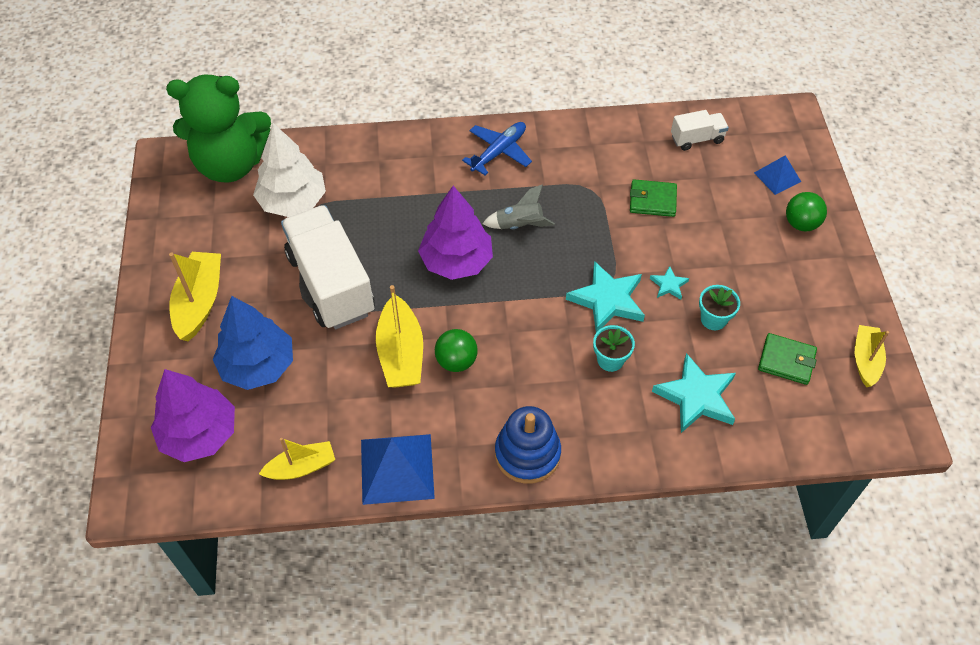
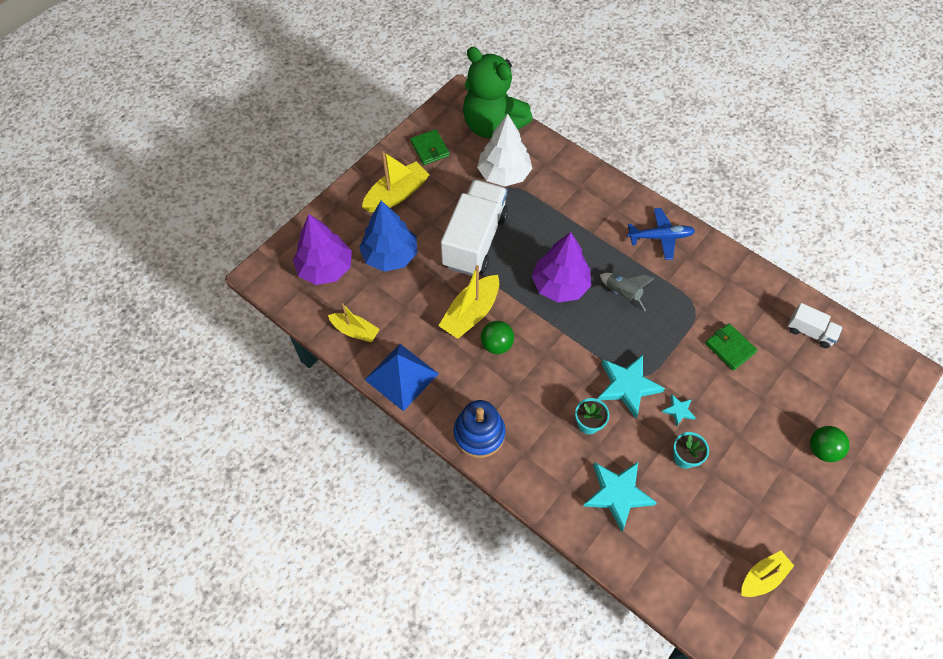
camera: 45 degrees right, 5 degrees up
(777, 177) = (841, 404): blue pyramid -> none
(786, 361) = (704, 527): green wallet -> green wallet (430, 149)

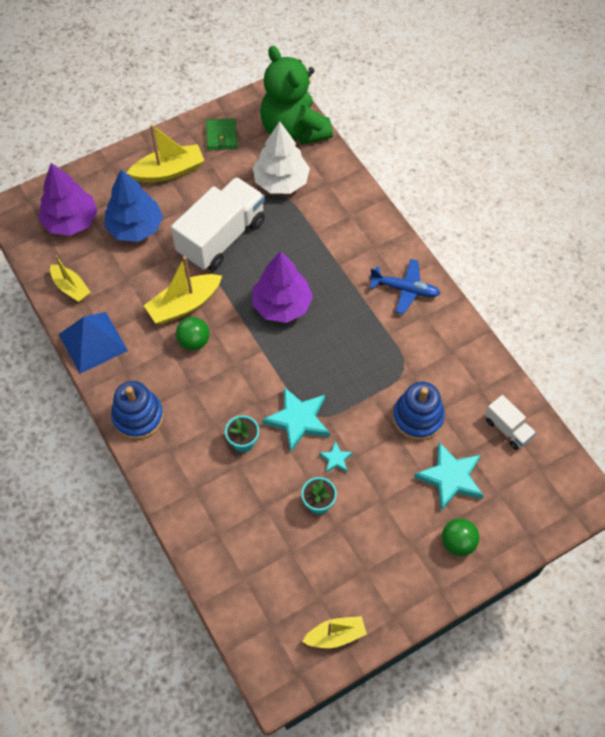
camera: 20 degrees right, 0 degrees up
(617, 494) = (238, 514): turquoise star -> turquoise star (450, 478)
(622, 294) = (338, 332): grey rocket -> none
(730, 348) = (418, 417): green wallet -> blue stacking toy

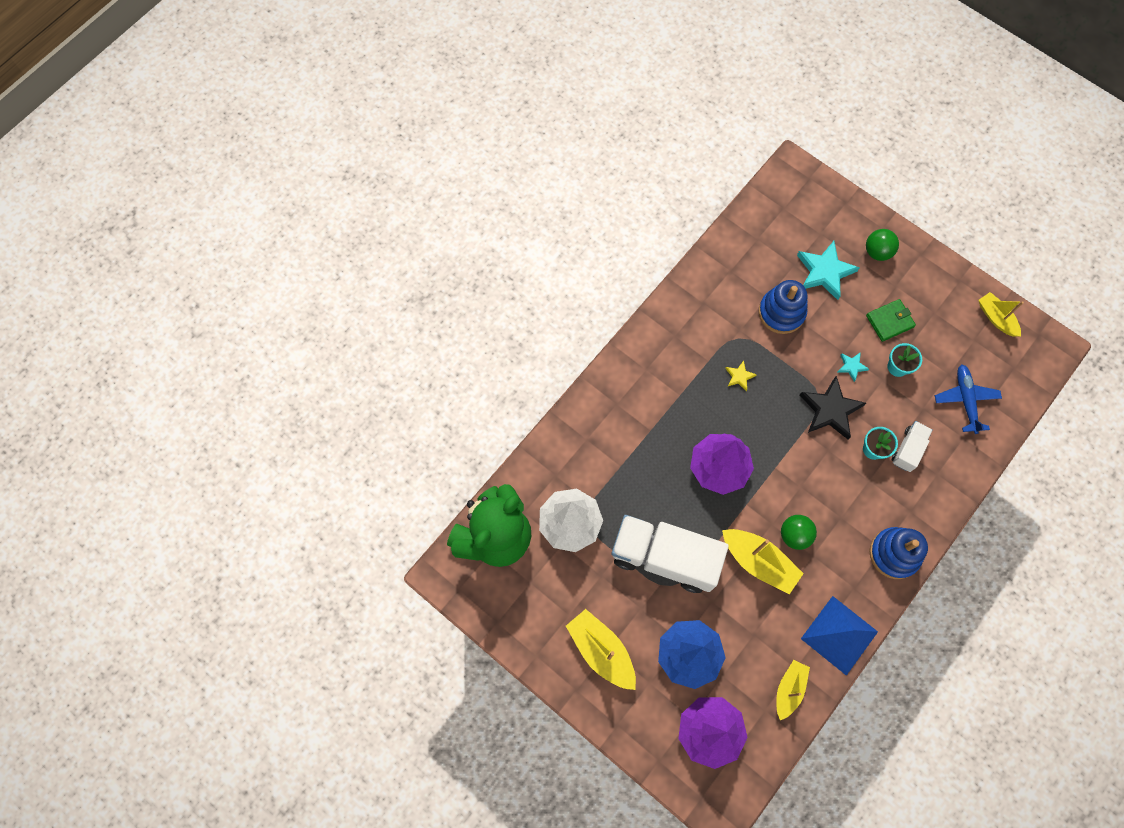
camera: 110 degrees left, 10 degrees up
(221, 136) = (531, 612): green wallet -> green wallet (889, 321)
(298, 420) = (830, 410): turquoise star -> black star
(363, 354) = (739, 376): none -> yellow star
(405, 289) = (654, 362): blue plane -> blue plane (965, 400)
(508, 429) = (759, 240): white truck -> white truck (908, 449)

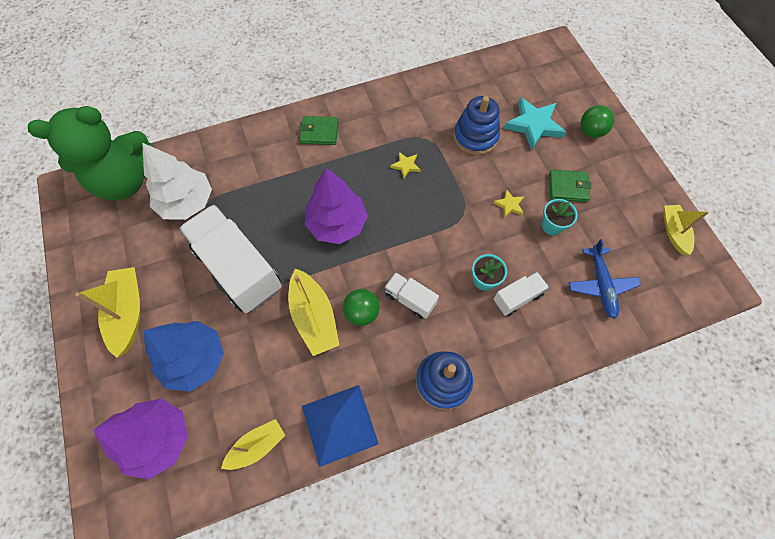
camera: 30 degrees right, 5 degrees down
(638, 385) = (319, 132): none -> green wallet
(825, 501) = (410, 299): none -> white truck
(830, 410) = (466, 229): black star -> none
(851, 366) = (509, 205): turquoise star -> yellow star
(965, 400) = (601, 285): blue plane -> blue plane turned 150 degrees clockwise

